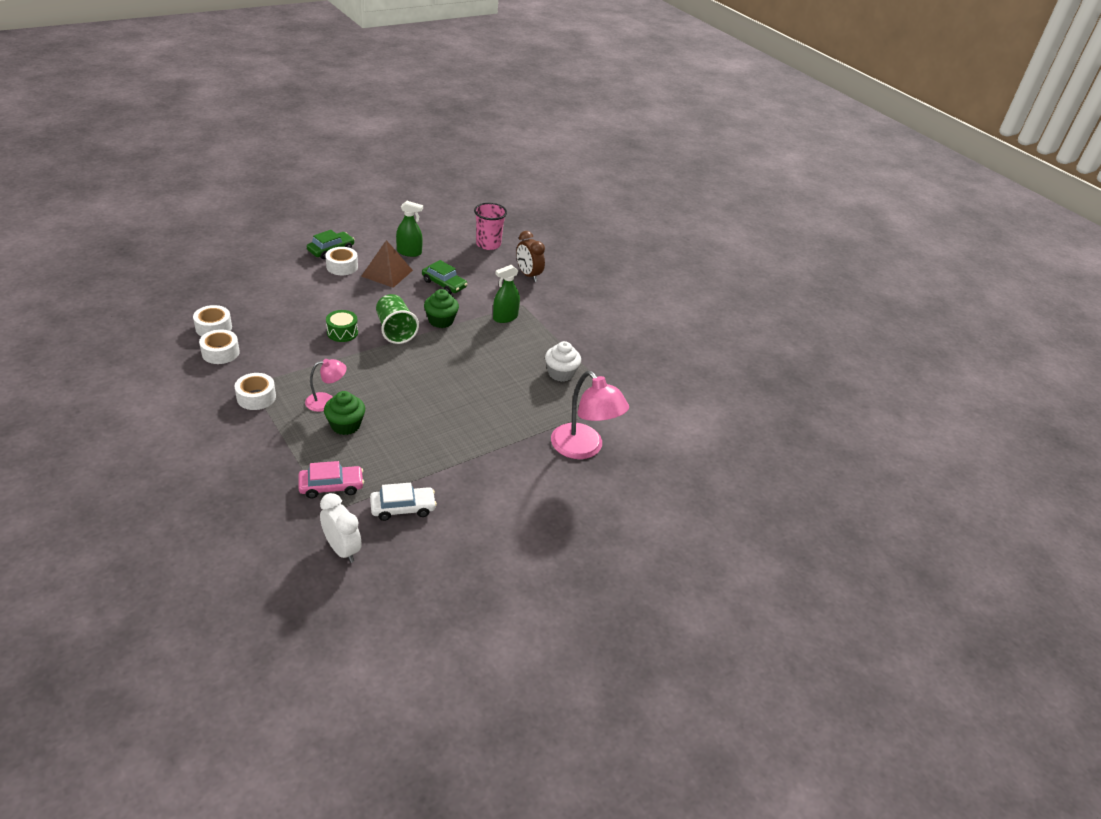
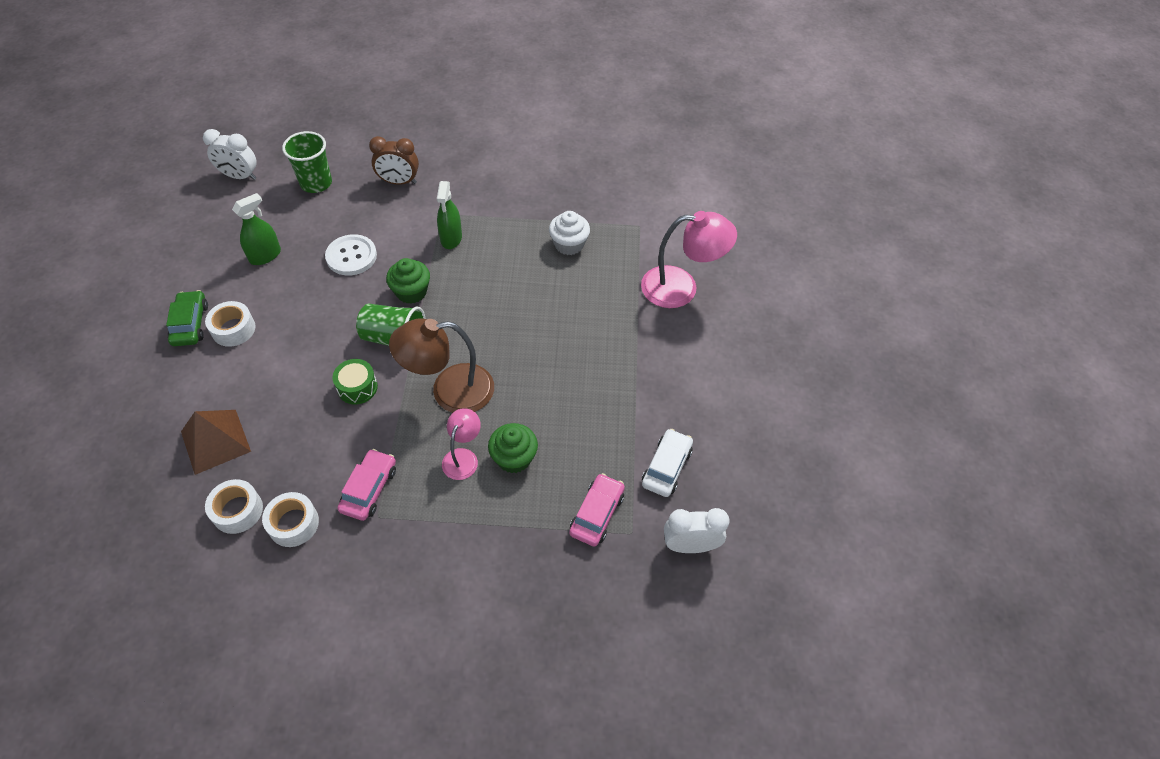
camera: 50 degrees left, 15 degrees up
(256, 397) = (405, 521): white tape -> none
(269, 371) = (369, 489): none -> pink car
(375, 372) = (449, 391): none -> brown lamp
(387, 273) = (285, 294): brown pyramid -> brown pyramid (215, 441)
(444, 284) = (351, 256): green car -> white button
(460, 215) = (240, 176): none -> white clock
(488, 244) = (316, 183): pink cup -> green cup

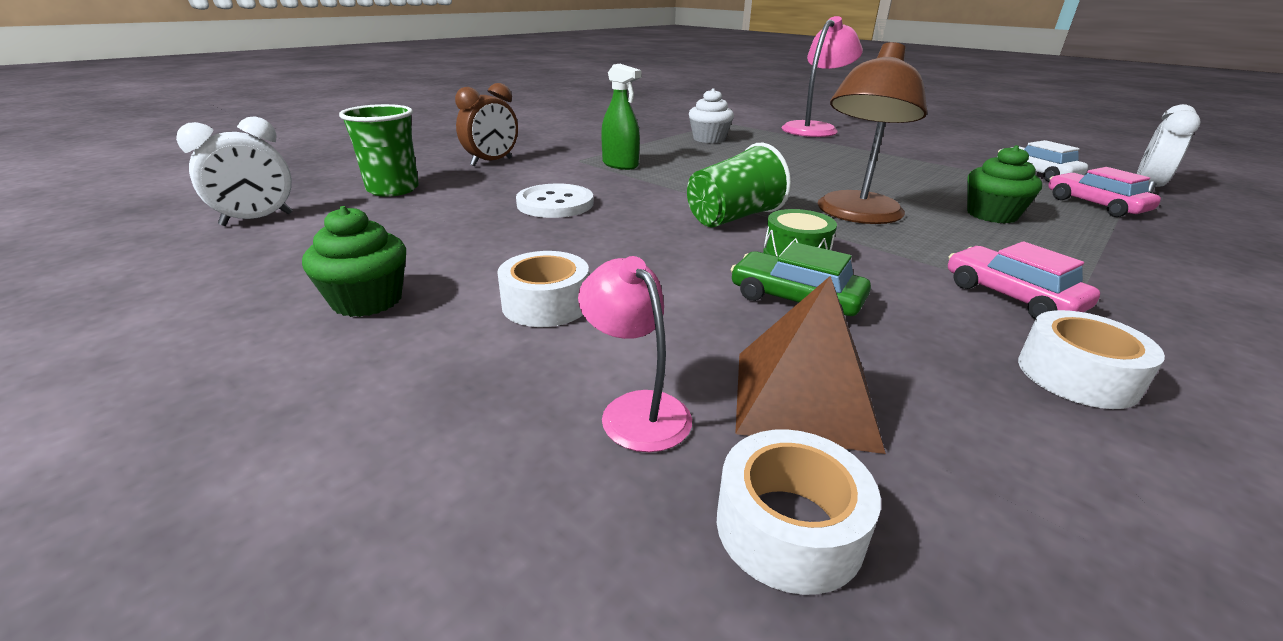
camera: 50 degrees left, 25 degrees down
(190, 324) = (462, 337): green car -> green car (796, 299)
(237, 511) = (1024, 427): white tape -> white tape (789, 527)
(265, 256) = (444, 244): green spray bottle -> none
(411, 292) = (669, 194): green cupcake -> green cupcake (367, 300)
(463, 457) = (976, 234): pink lamp -> pink lamp (636, 409)

